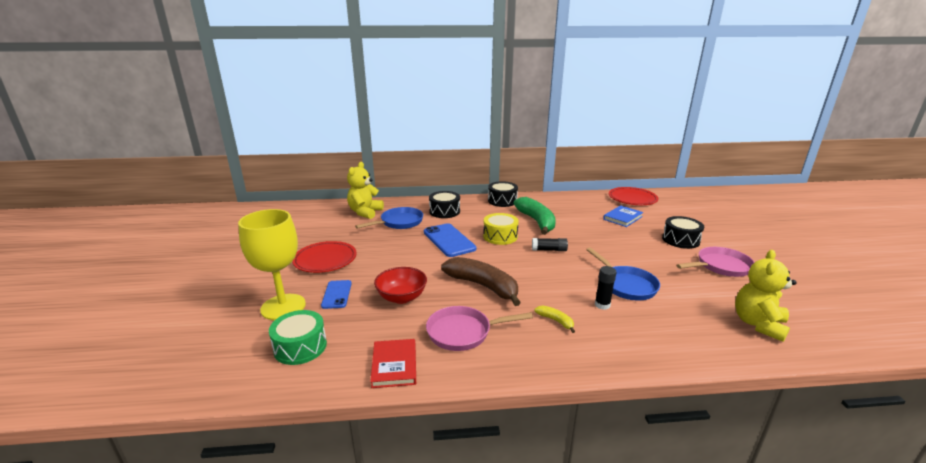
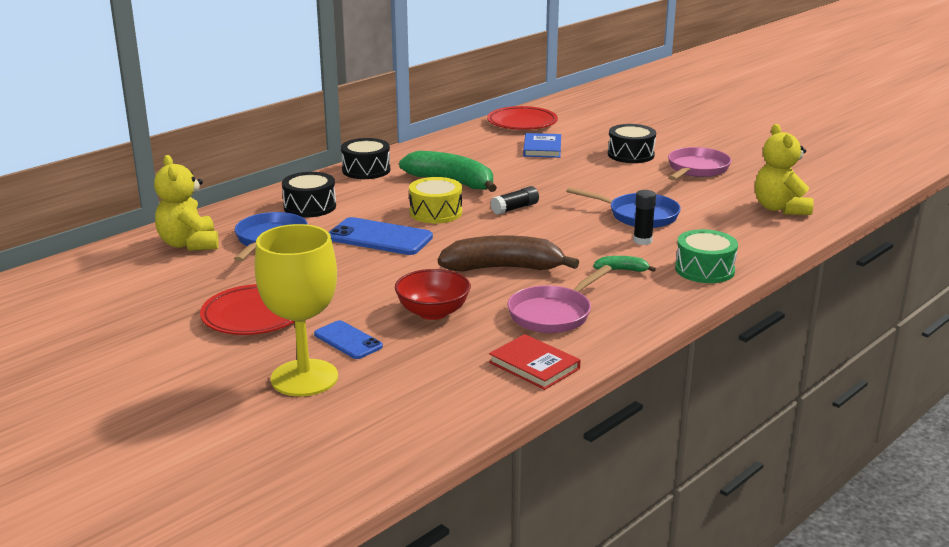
camera: 40 degrees left, 0 degrees up
(300, 347) = (406, 397): green drum -> green drum (704, 270)
(555, 321) = (622, 270): yellow banana -> green banana

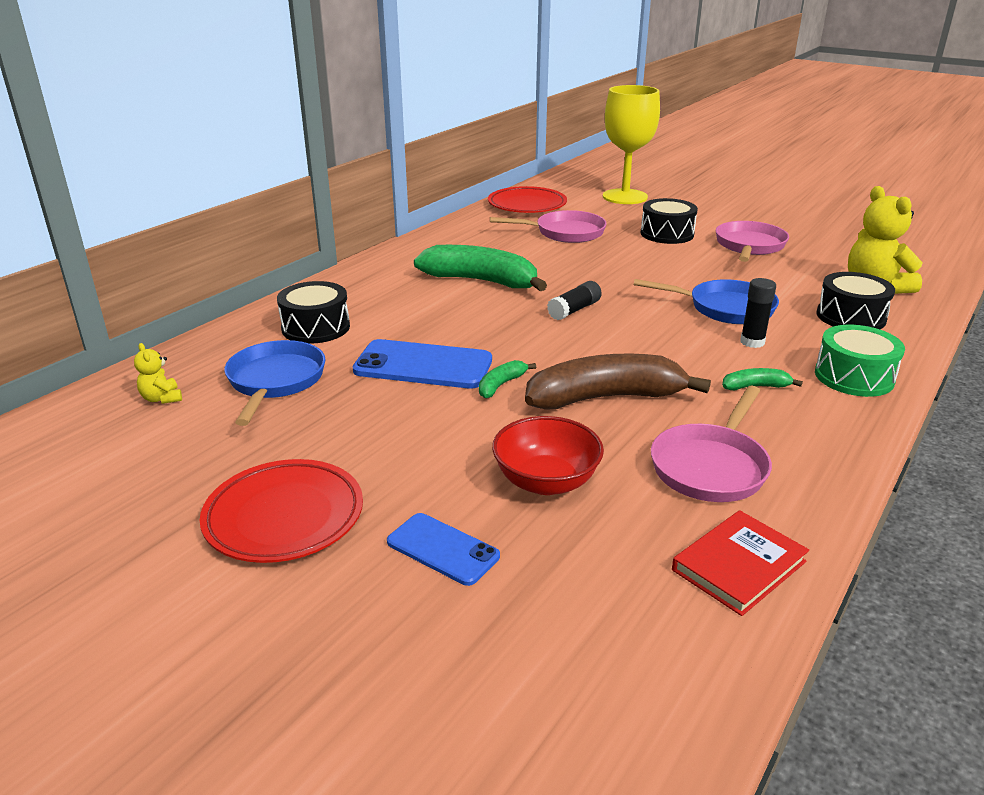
camera: 10 degrees left, 5 degrees up
(189, 244) = (162, 398): yellow teddy bear -> yellow teddy bear, size x0.47
(304, 378) = (399, 638): yellow goblet -> yellow goblet (625, 197)
(366, 170) = (371, 273): black drum -> black drum (850, 317)
(431, 254) = (501, 385): none -> green banana
(435, 212) = (480, 323): yellow drum -> none
(534, 365) = (739, 566): red book -> red book turned 75 degrees counterclockwise
(542, 148) = (565, 233): blue book -> pink pan

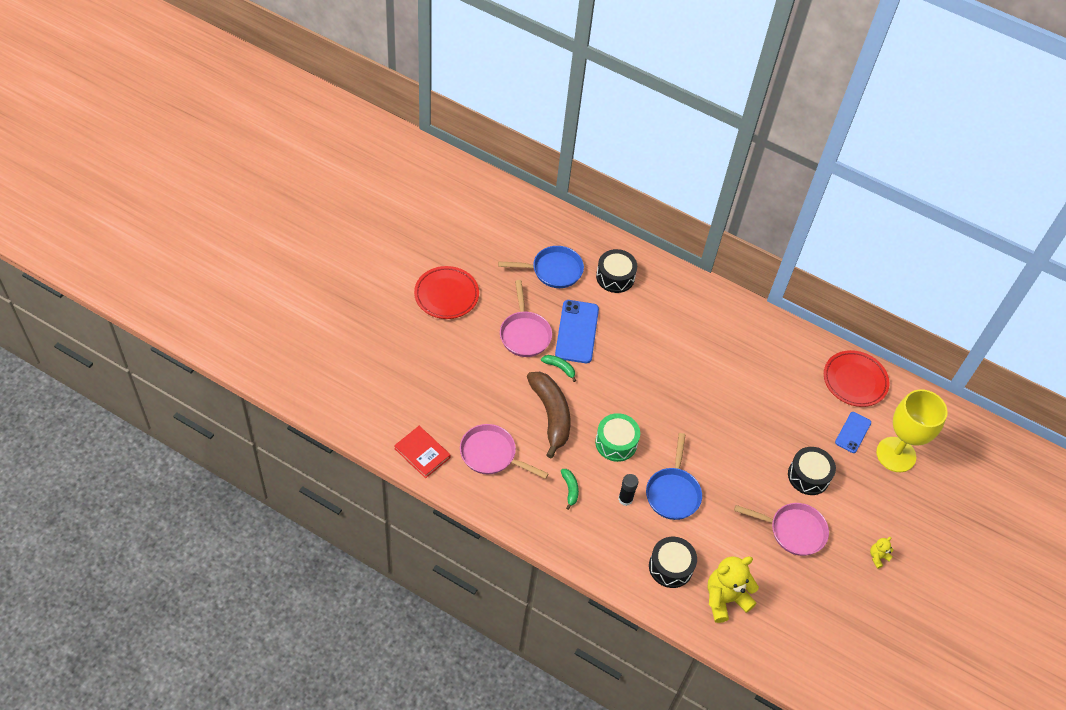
camera: 80 degrees right, 25 degrees up
(162, 398) = (533, 230): yellow teddy bear -> yellow teddy bear (878, 557)
(442, 549) = (429, 350): blue phone -> blue phone (853, 432)
(481, 281) = (694, 354): green banana -> none
(546, 481) = (475, 386): red bowl -> none
(565, 233) = (796, 406): pink pan -> pink pan (524, 334)
(574, 310) = (657, 406): black glue stick -> none
(854, 377) = (587, 544): green drum -> green drum (616, 443)

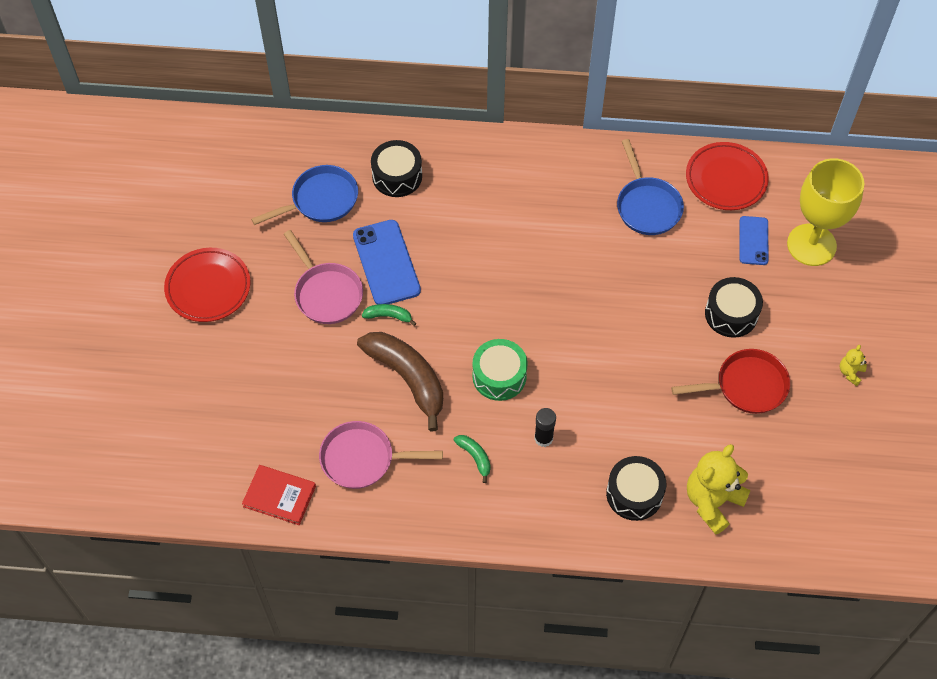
camera: 20 degrees left, 5 degrees up
(673, 493) = (593, 405): blue pan -> blue pan (647, 206)
(793, 531) = (746, 386): pink pan -> red pan

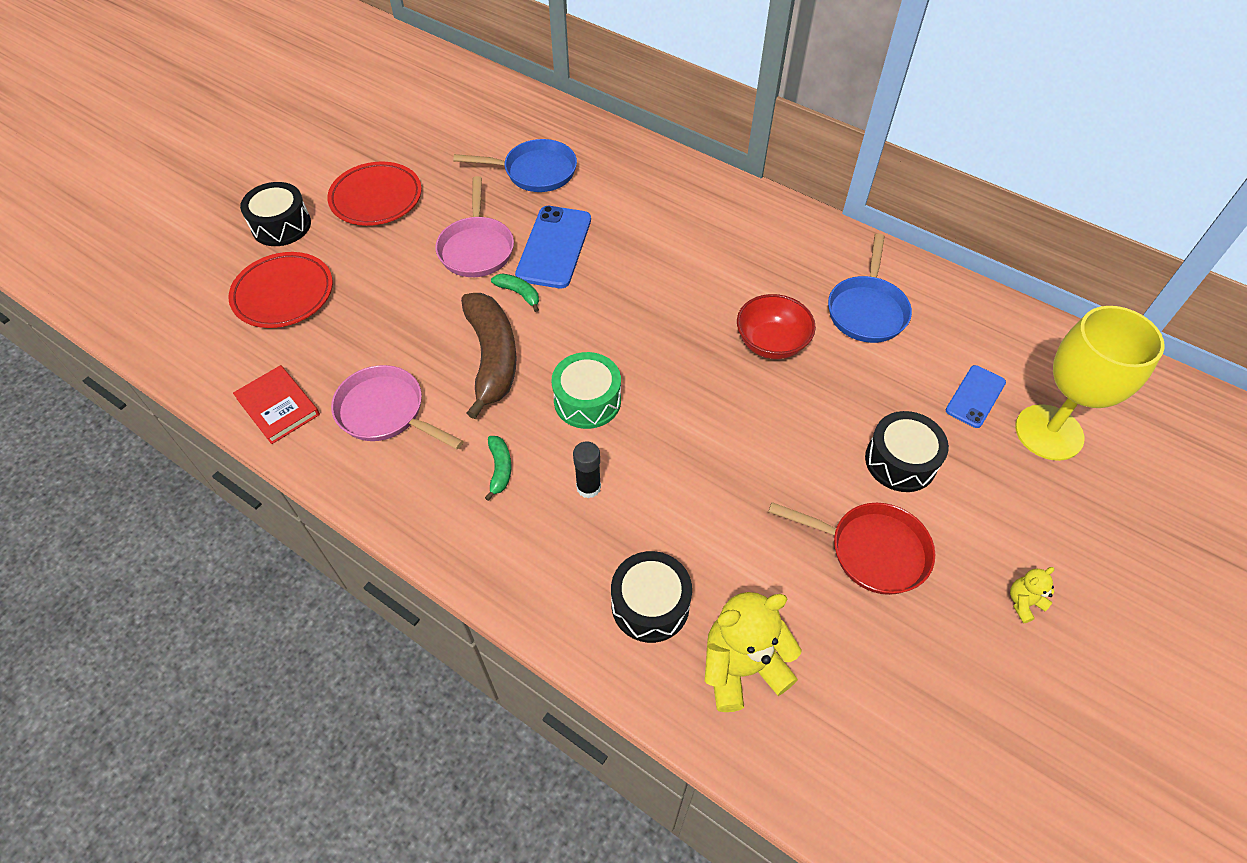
camera: 30 degrees right, 5 degrees down
(397, 176) = (622, 181): black drum -> black drum (281, 225)
(597, 266) = (771, 343): none -> red bowl
(726, 179) = (977, 322): red plate -> red plate (283, 294)

